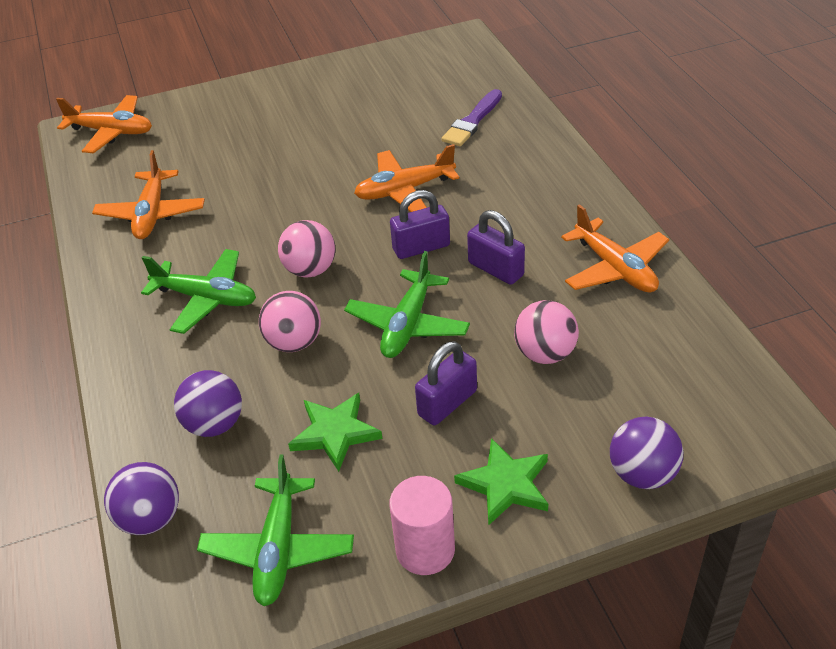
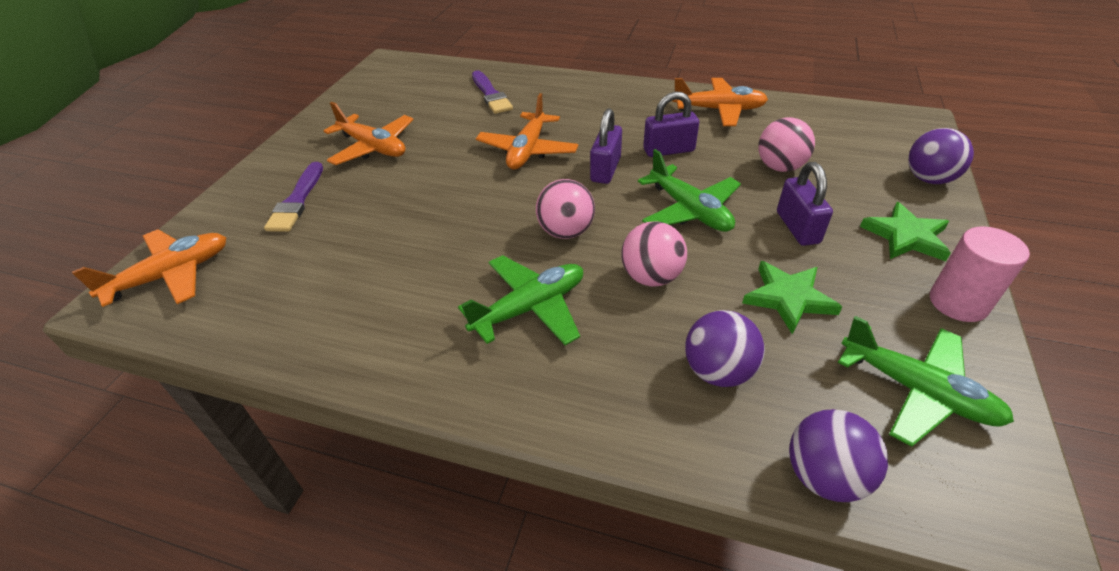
camera: 55 degrees left, 0 degrees up
(152, 214) = (352, 297): orange plane -> orange plane (373, 147)
(226, 126) = (297, 201): none -> purple brush

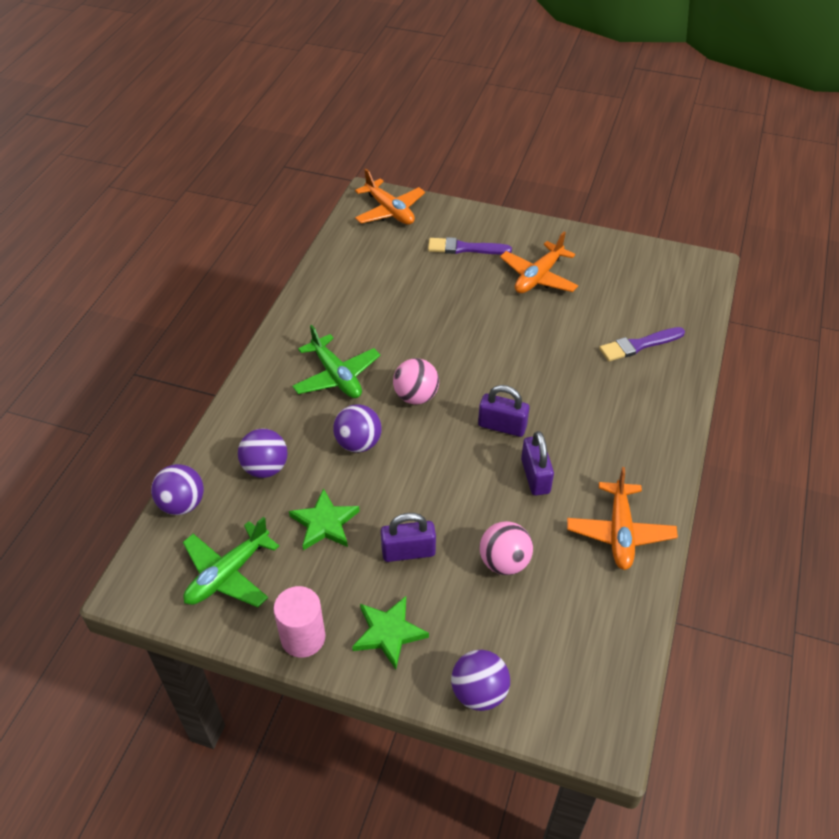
camera: 90 degrees right, 5 degrees up
(527, 150) = (534, 373): orange plane -> none
(651, 277) = (358, 443): pink ball -> purple ball
(689, 210) = (438, 478): green plane -> none

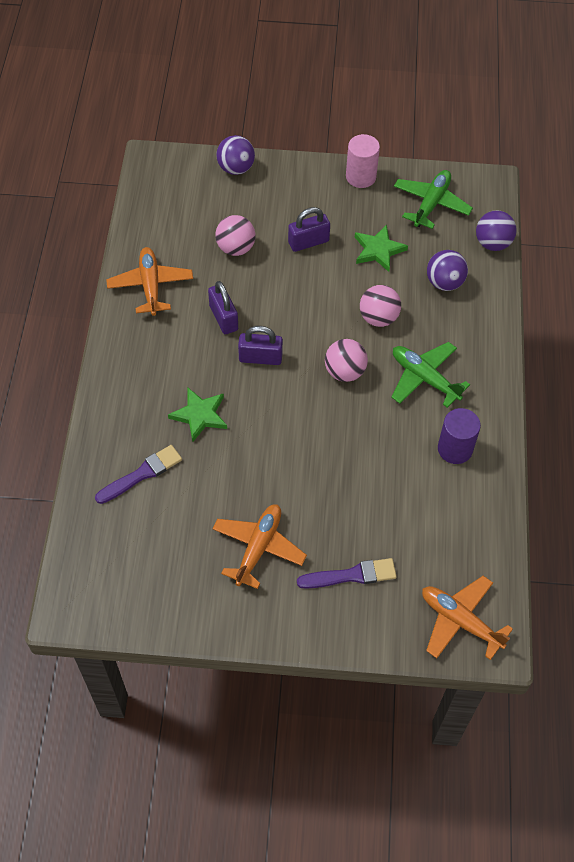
camera: 165 degrees right, 10 degrees up
(337, 314) = (455, 449): none -> purple cylinder
(358, 443) = (378, 318): purple ball -> pink ball
(388, 633) = (305, 189): green star -> green star (200, 415)

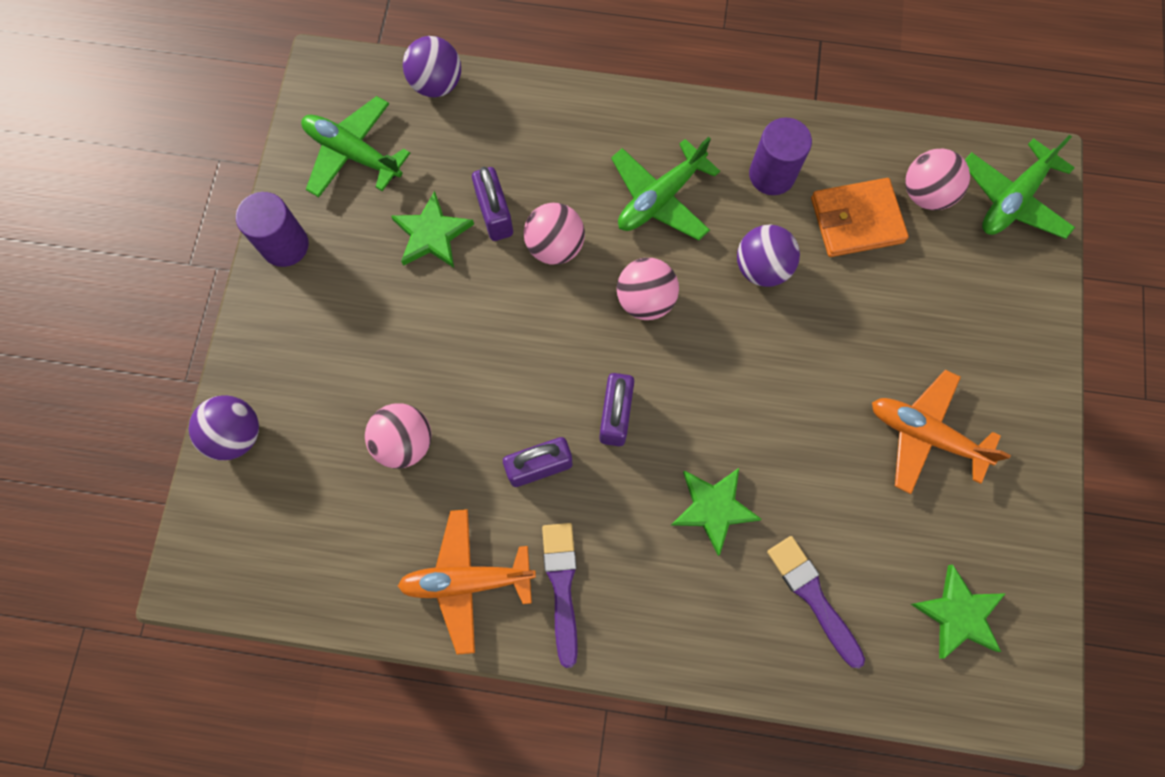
camera: 85 degrees left, 15 degrees up
(130, 564) = (958, 614): none -> green star
(308, 242) = (405, 332): purple padlock -> purple padlock (494, 214)
(351, 575) = (959, 319): purple brush -> purple brush (562, 586)
(361, 177) = (285, 245): pink cylinder -> purple cylinder
(425, 506) = (856, 220): none -> orange wallet
(444, 282) = (500, 154): purple ball -> purple ball (761, 268)
(455, 556) = (925, 194): none -> pink ball
(460, 621) = (1012, 199): orange plane -> green plane

